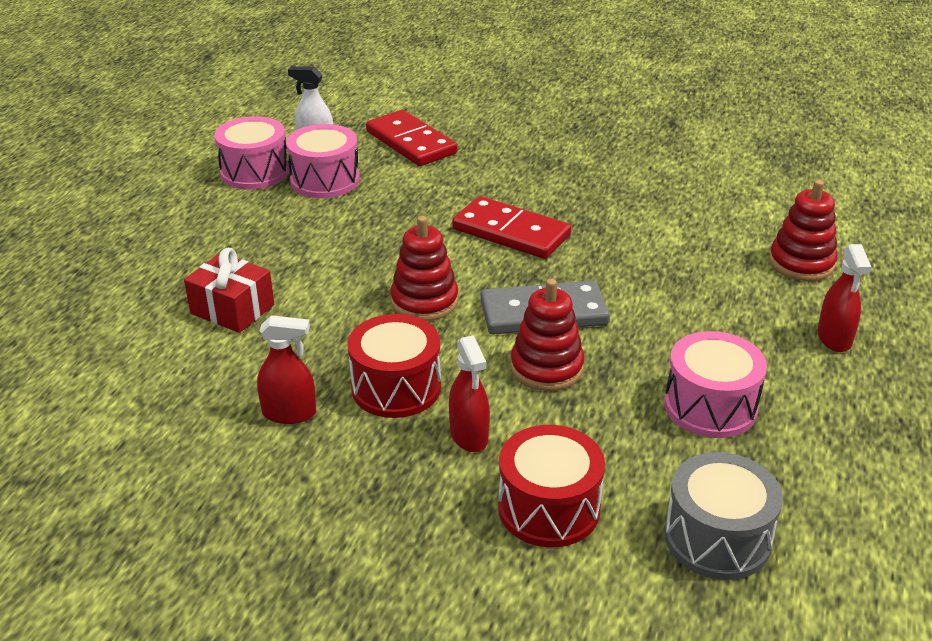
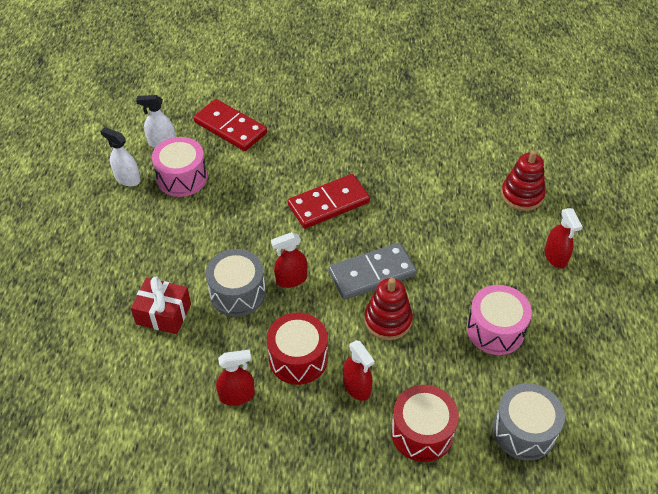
camera: 15 degrees left, 15 degrees up
(255, 172) = (127, 179): pink drum -> white spray bottle
(343, 304) = (237, 293): none -> grey drum
(424, 301) = (291, 279): red stacking toy -> red spray bottle
(511, 232) = (328, 203): red domino -> red domino turned 45 degrees counterclockwise

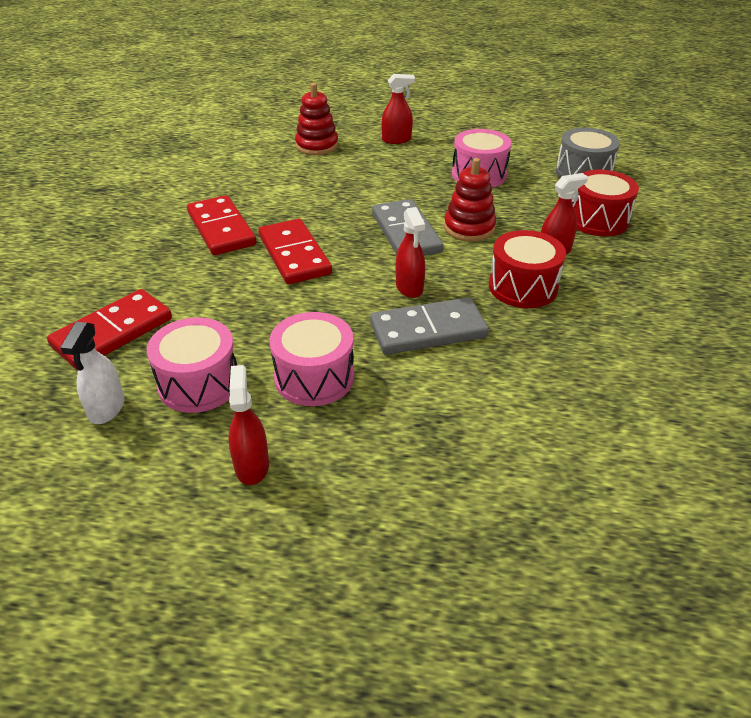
camera: 85 degrees left, 10 degrees down
(127, 179) = (175, 450): white spray bottle -> none
(163, 314) = (461, 399): red gift -> none
(186, 233) = (314, 377): none -> pink drum
(237, 293) = (428, 330): grey drum -> grey domino
(237, 395) = (580, 333): red spray bottle -> red spray bottle (252, 465)
(360, 155) = (221, 229): none -> red domino

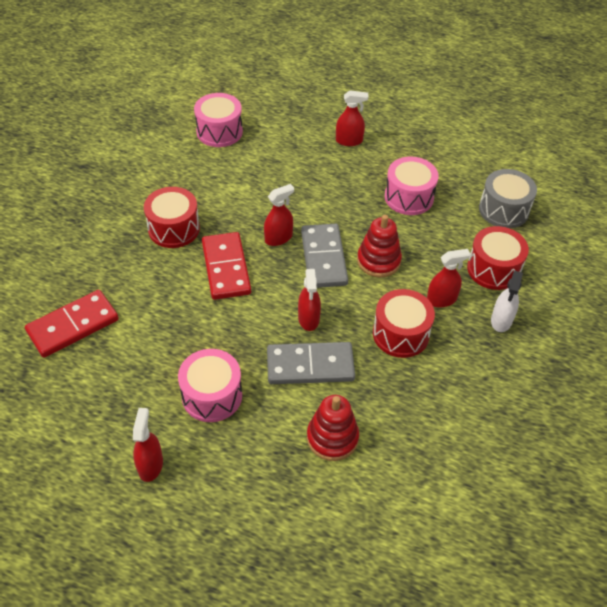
camera: 10 degrees right, 10 degrees up
(107, 408) = (59, 396): white spray bottle -> white spray bottle (501, 320)
(199, 383) = (127, 386): pink drum -> pink drum (219, 131)
(221, 229) = (174, 229): red domino -> red drum
(317, 146) = (276, 138): red stacking toy -> red stacking toy (332, 438)
(348, 222) = (278, 238): none -> red spray bottle

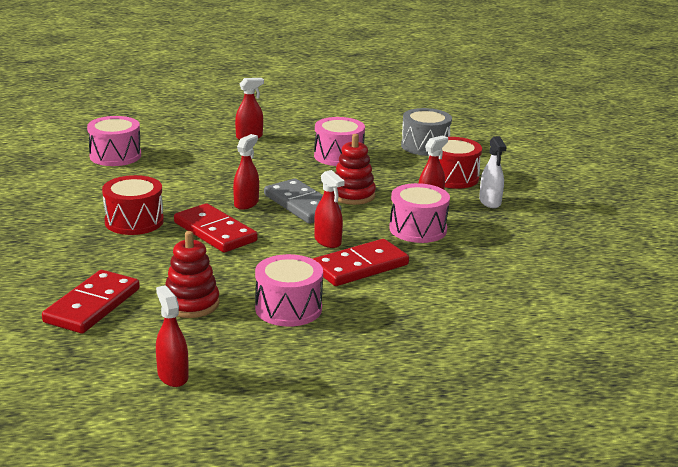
camera: 30 degrees left, 25 degrees down
(150, 465) = (276, 366): red spray bottle -> red spray bottle (172, 376)
(310, 365) = (360, 266): grey domino -> red domino
(332, 438) = (426, 300): red stacking toy -> red stacking toy (191, 304)
(400, 334) = (418, 229): red drum -> pink drum

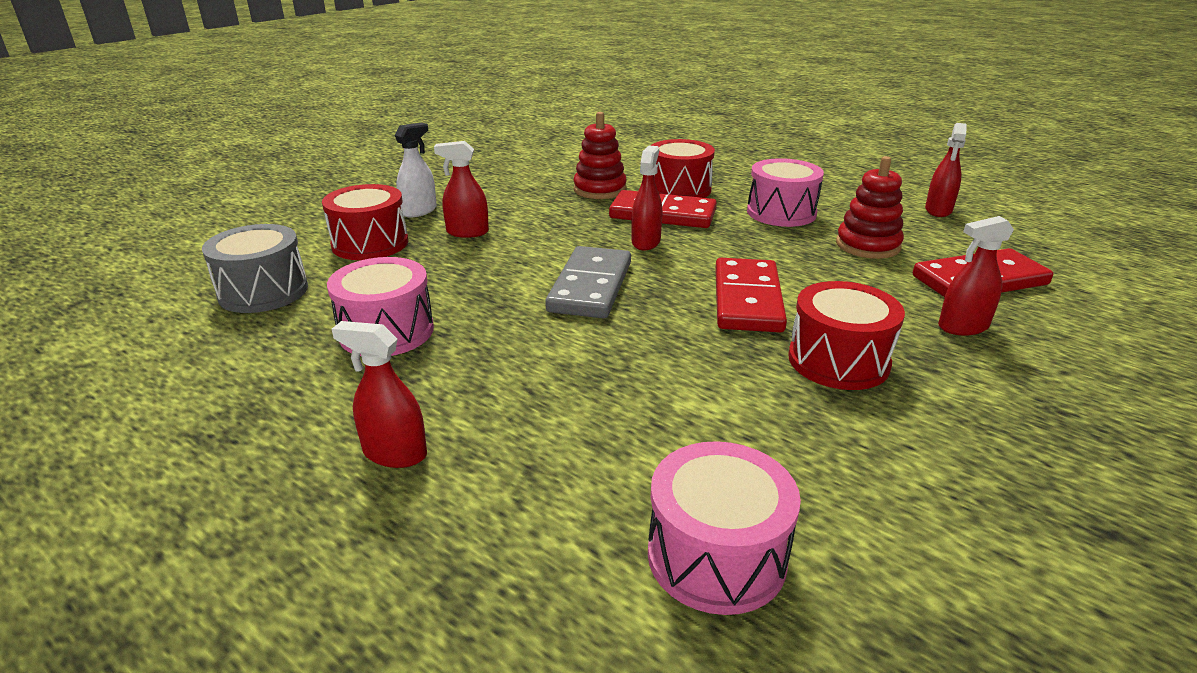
camera: 130 degrees left, 5 degrees up
(246, 203) = (649, 318): red spray bottle -> red spray bottle (963, 327)
(352, 195) = (513, 272): red stacking toy -> red stacking toy (600, 190)
(396, 296) = (679, 189): none -> red drum
(418, 229) = (543, 218): pink drum -> none

